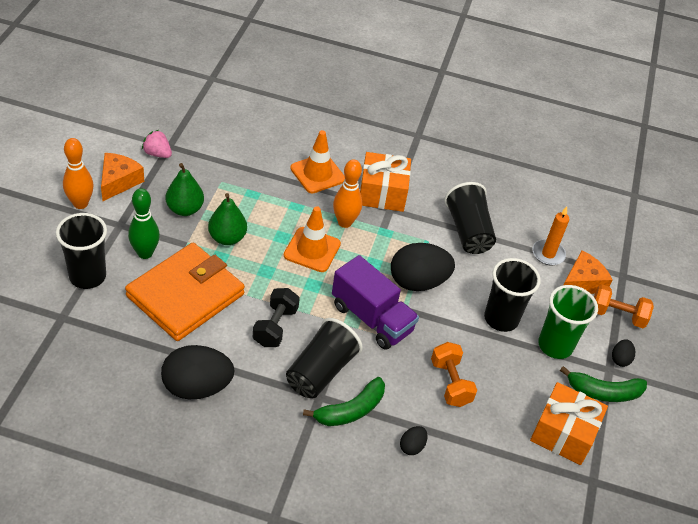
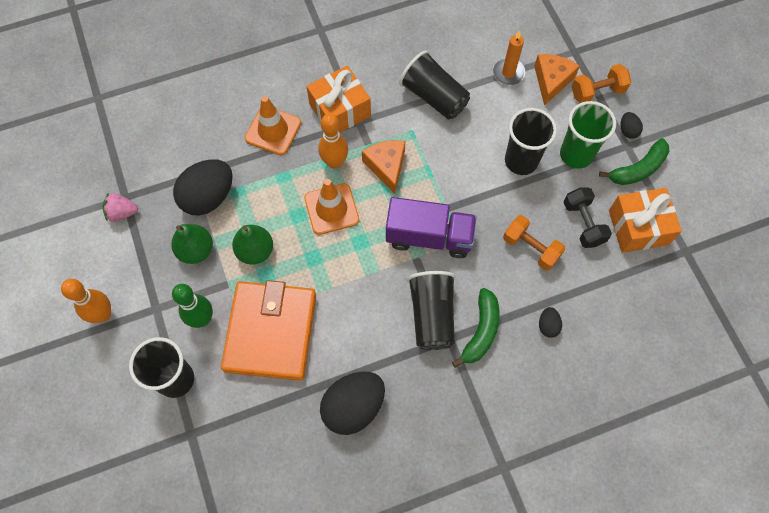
camera: 30 degrees left, 20 degrees up
(118, 181) = (115, 267): orange cheese -> orange cheese (386, 166)
(275, 327) = (365, 304): black dumbbell -> black dumbbell (583, 223)
(418, 282) = (435, 175): black egg -> black egg (208, 197)

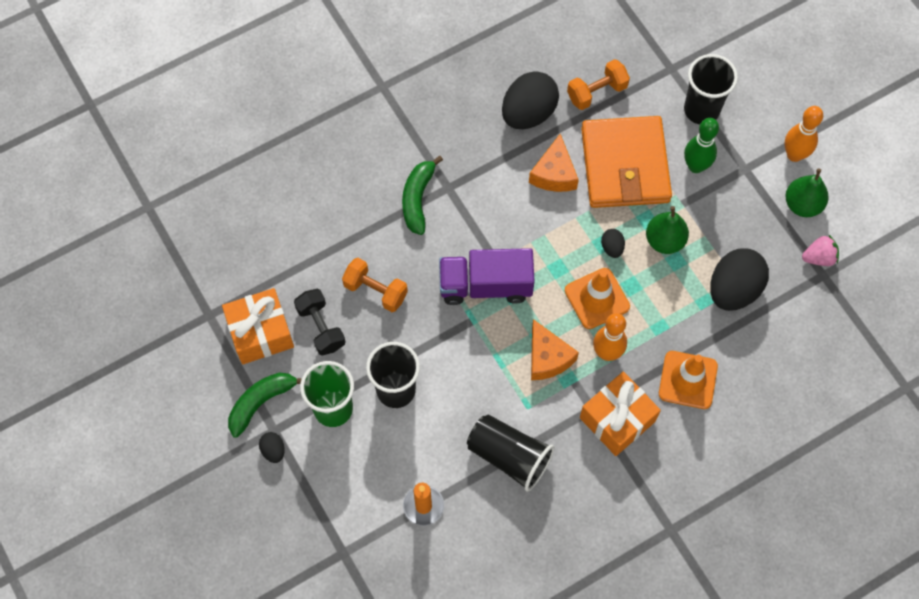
camera: 170 degrees right, 0 degrees up
(196, 250) = (726, 231): green pear -> green pear (802, 204)
(432, 315) = (469, 206): black cup -> none
(548, 325) = (351, 215): black egg -> black egg (612, 247)
(551, 81) = (369, 503): orange cheese -> orange cheese (554, 173)
(597, 92) = (311, 497): orange dumbbell -> orange dumbbell (596, 92)

